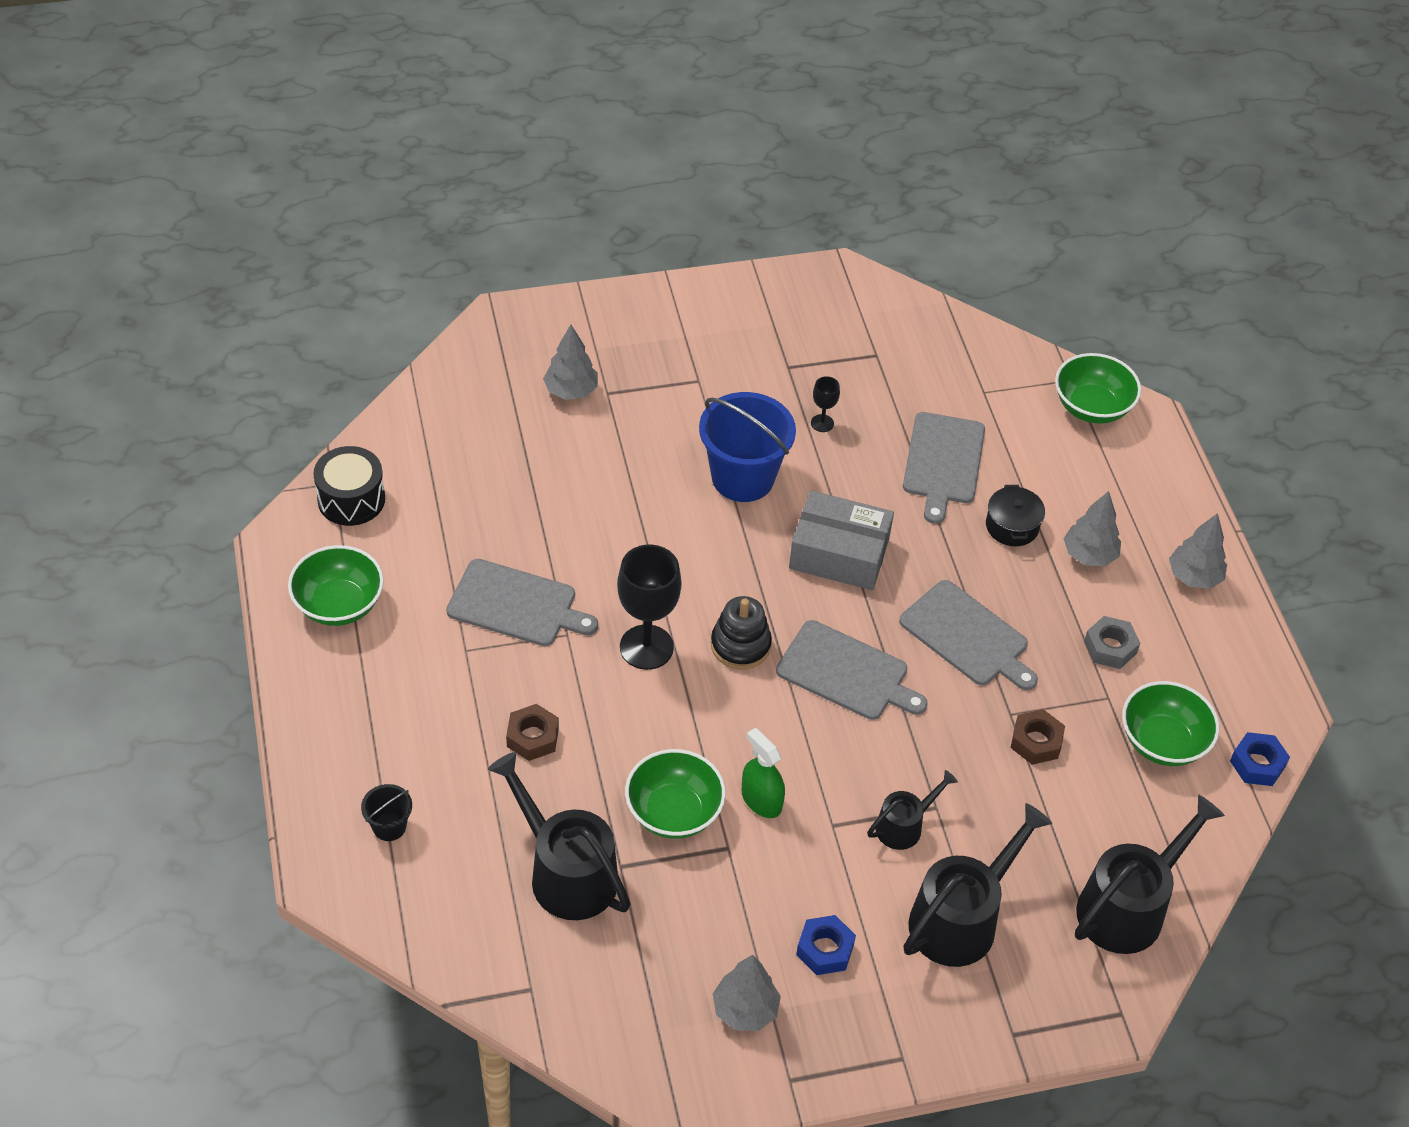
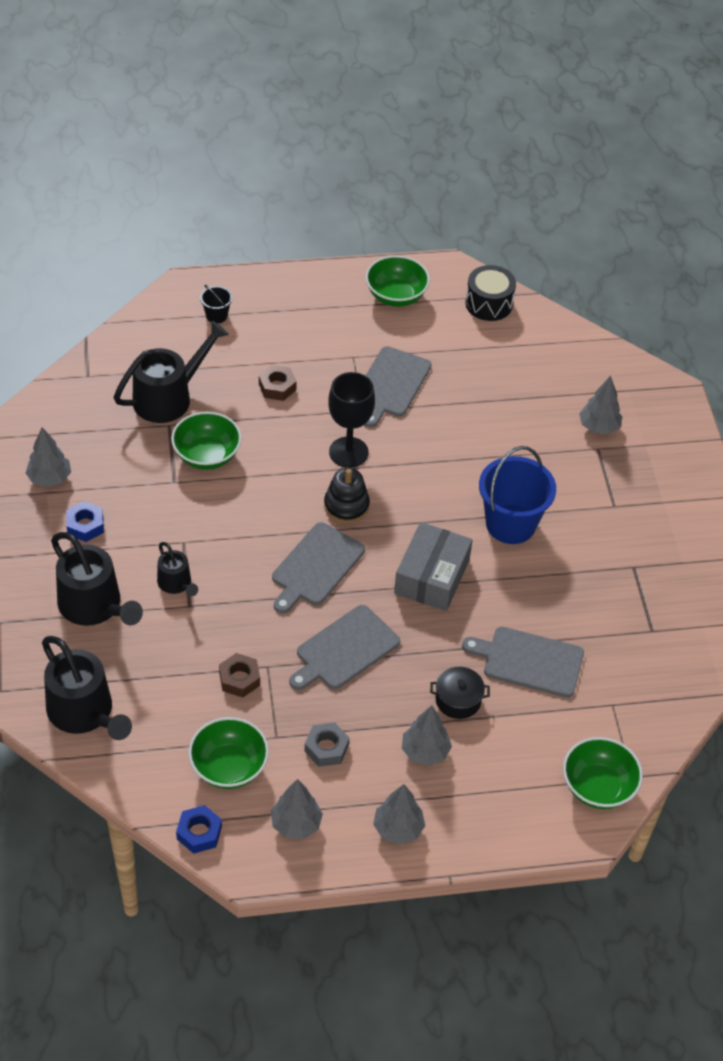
camera: 95 degrees right, 0 degrees up
(761, 800) = (210, 504): green spray bottle -> none
(822, 423) = (570, 582): black goblet -> none
(1217, 671) = (296, 824): none -> grey tree

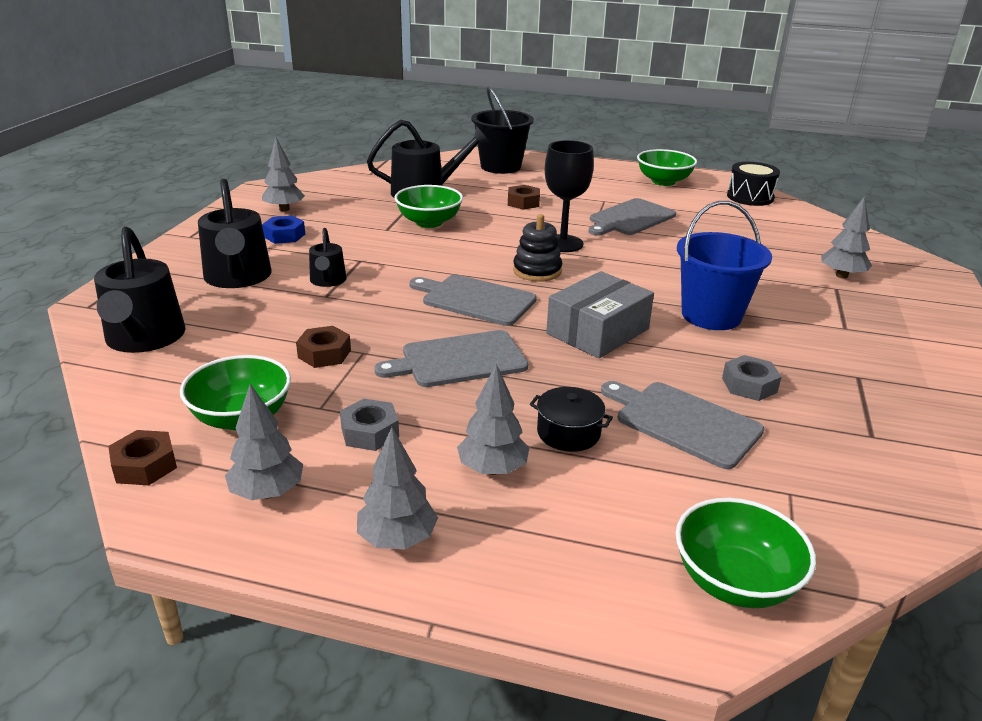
camera: 25 degrees right, 20 degrees down
(199, 833) = (145, 465): blue nut -> brown nut
(216, 315) = (500, 166): black bucket -> black bucket, size x2.15
(316, 567) = (475, 299): grey cutting board -> grey cutting board turned 60 degrees clockwise
(561, 604) = (749, 385): none -> grey nut

